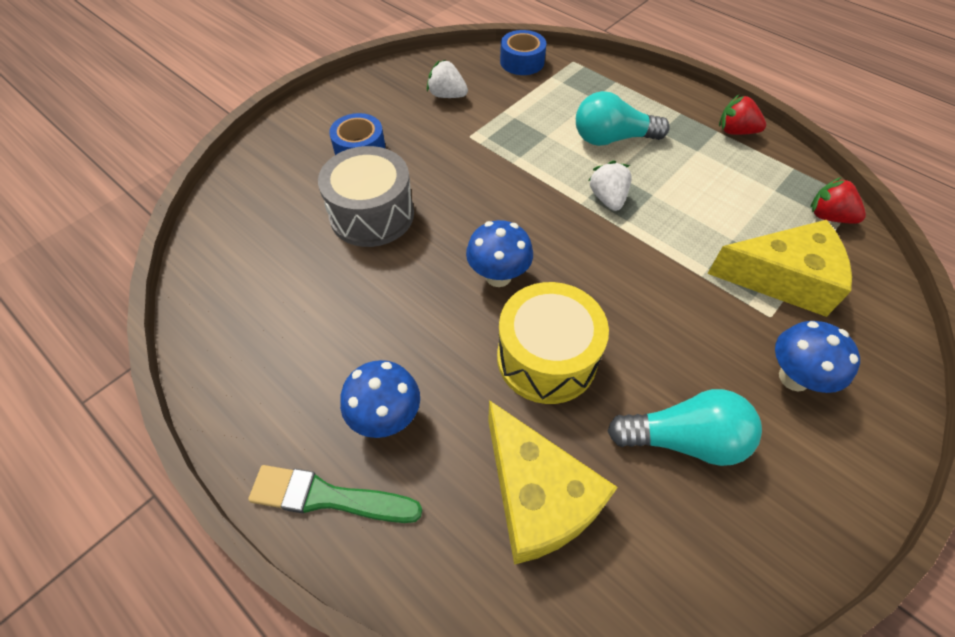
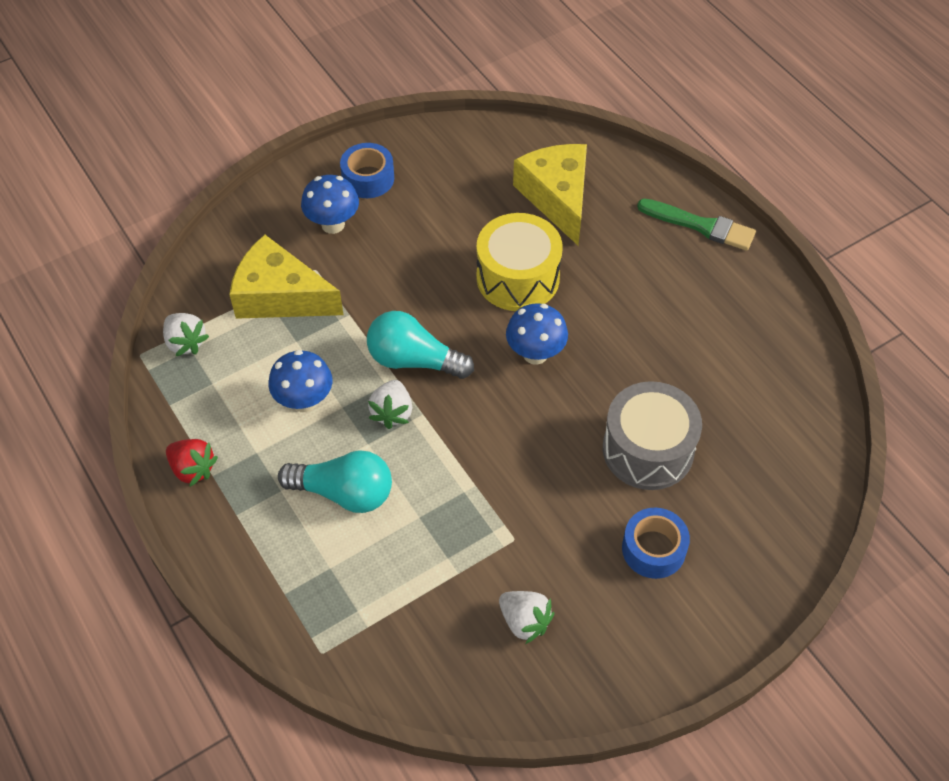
camera: 165 degrees left, 0 degrees up
(386, 417) = (655, 263): blue mushroom -> blue mushroom (304, 401)
(522, 62) = (396, 669): blue tape -> blue tape (368, 178)
(684, 439) = (440, 206): turquoise light bulb -> turquoise light bulb (414, 360)
(828, 216) = (186, 342): red strawberry -> white strawberry

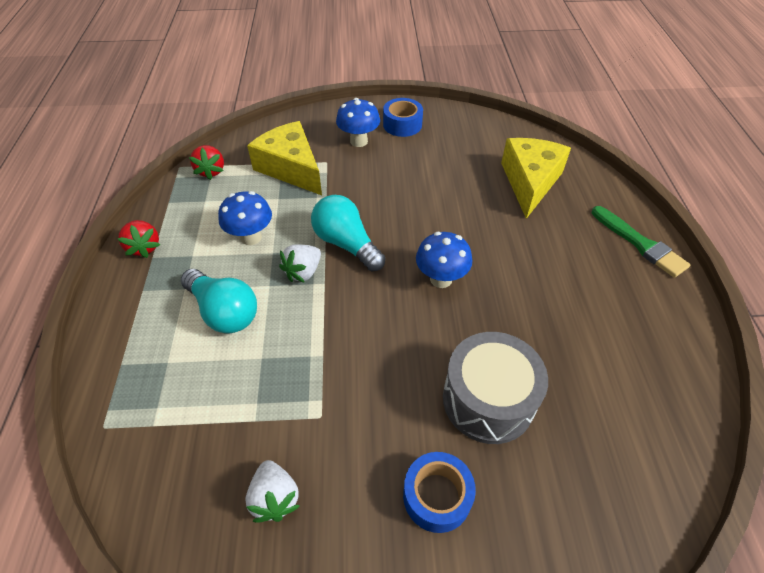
camera: 30 degrees right, 5 degrees down
(186, 342) = (211, 171): white strawberry -> red strawberry
(518, 278) = (464, 221): yellow drum -> none

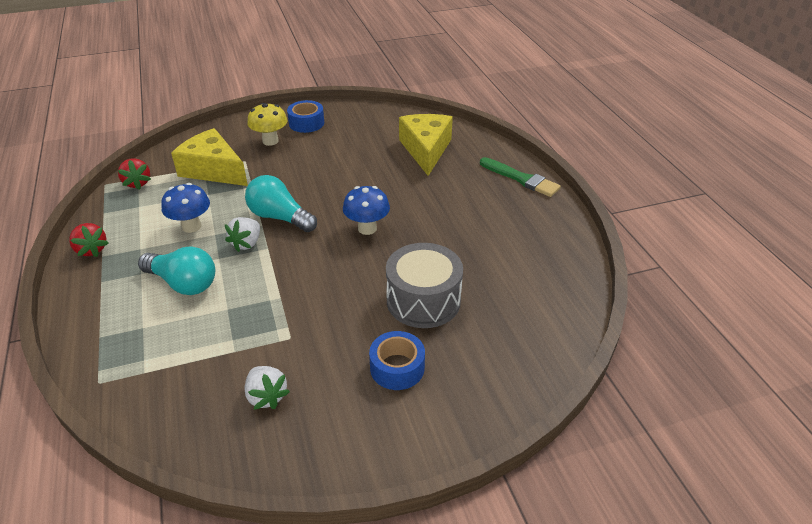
camera: 15 degrees left, 10 degrees down
(359, 141) = (270, 141): blue mushroom -> yellow mushroom

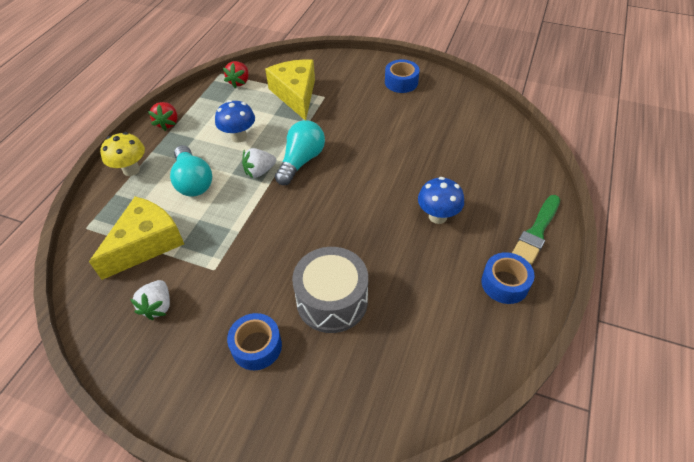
camera: 40 degrees right, 10 degrees up
(270, 141) = (358, 87): yellow mushroom -> yellow mushroom (131, 170)
(279, 217) = (301, 161): turquoise light bulb -> turquoise light bulb turned 45 degrees clockwise
(367, 228) = (354, 207): blue mushroom -> blue mushroom (437, 216)
(426, 150) = (476, 155): yellow cheese -> yellow cheese (146, 243)
(521, 179) = (536, 232): green brush -> green brush turned 45 degrees clockwise
(535, 221) = (504, 283): none -> blue tape

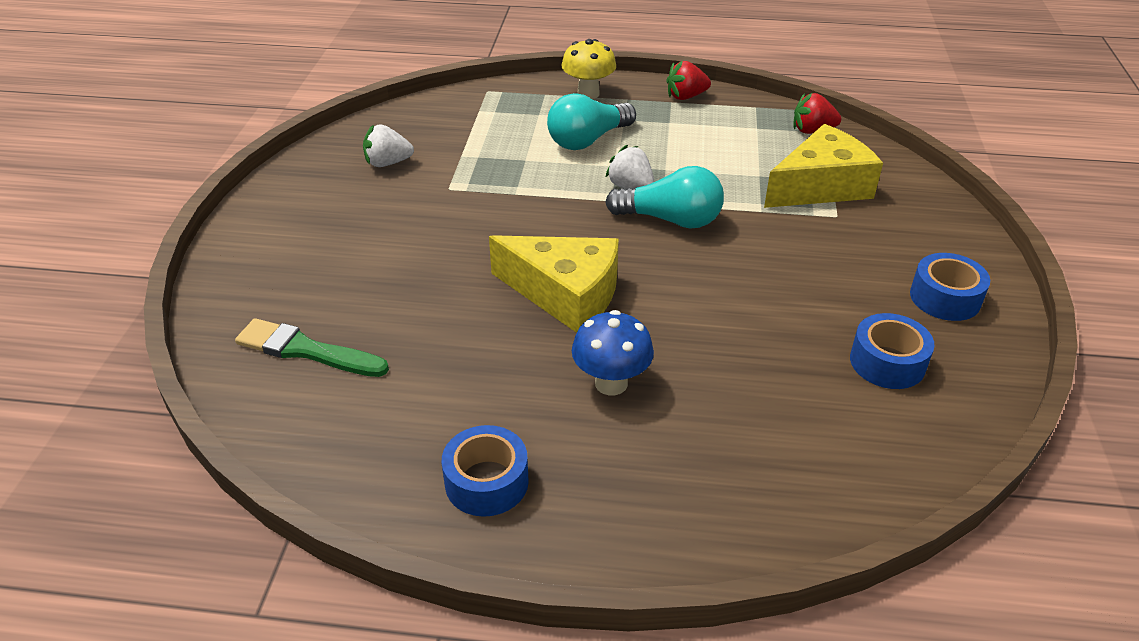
camera: 75 degrees right, 10 degrees down
(146, 243) = (475, 133): yellow cheese -> yellow cheese (565, 294)
(239, 137) = (691, 156): blue mushroom -> none
(256, 346) = (341, 244): blue tape -> blue tape (887, 362)
(332, 300) = (418, 293): grey drum -> none
(536, 232) = (621, 525): green brush -> green brush (306, 350)

